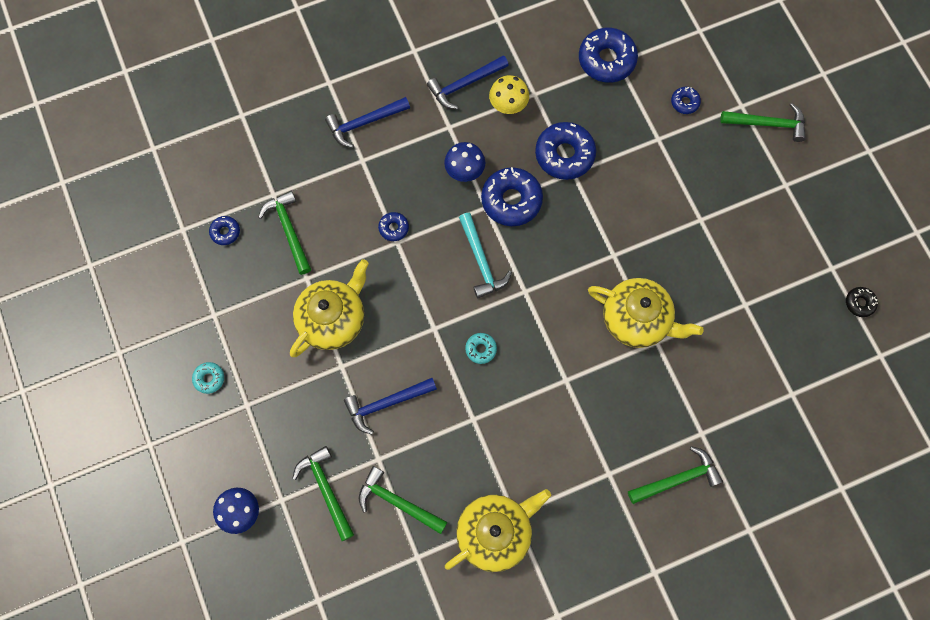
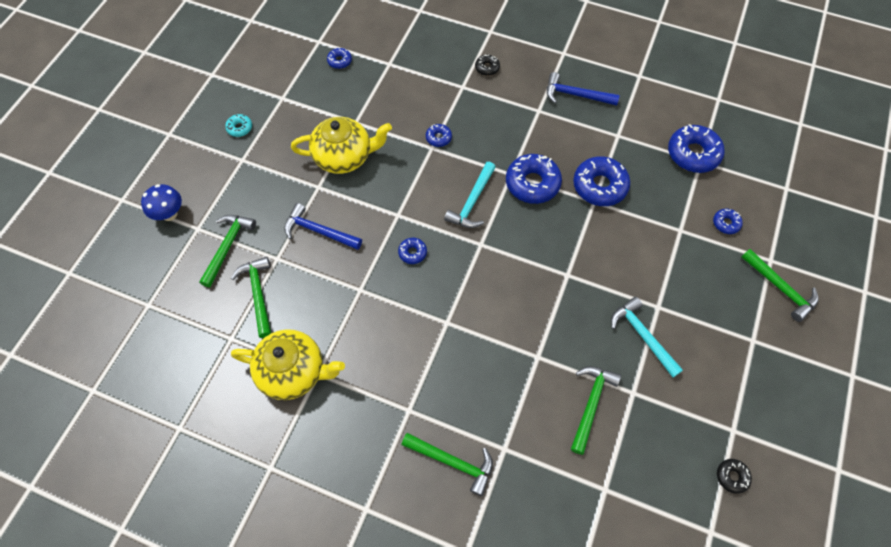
camera: 45 degrees right, 10 degrees down
(289, 230) = (376, 89): green hammer -> green hammer (591, 404)
(364, 123) = (487, 68): blue hammer -> black donut
(464, 171) = (520, 143): blue mushroom -> none
(481, 349) = (412, 253): turquoise donut -> blue donut
(508, 106) = (592, 128): yellow mushroom -> none
(637, 320) = (539, 329): yellow teapot -> none
(711, 253) = (642, 335): none -> turquoise hammer

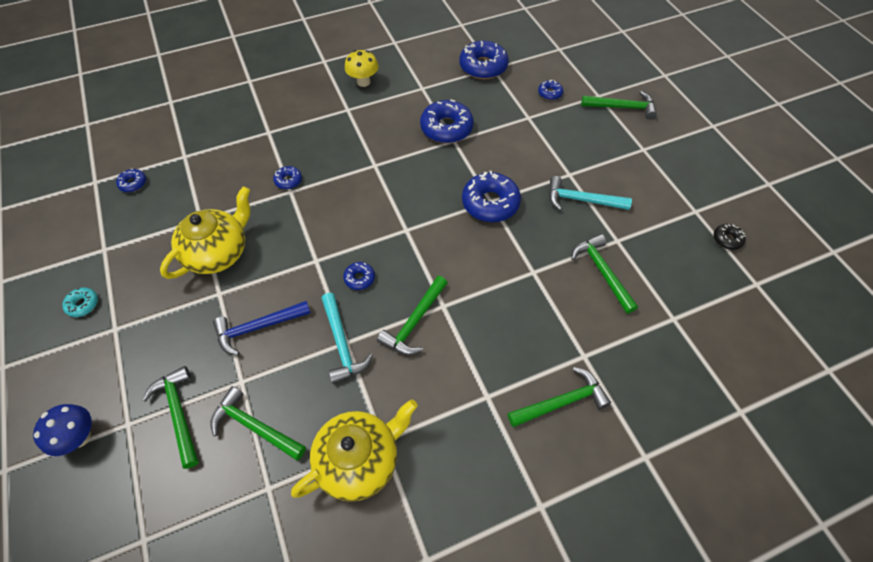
camera: 45 degrees left, 5 degrees down
(416, 316) = (414, 322): none -> green hammer
(472, 202) = (366, 206): turquoise hammer -> turquoise hammer (342, 344)
(487, 68) = (274, 107): black donut -> none
(532, 183) = (397, 160): blue donut -> blue donut (490, 203)
(576, 95) = (363, 82): blue hammer -> yellow mushroom

